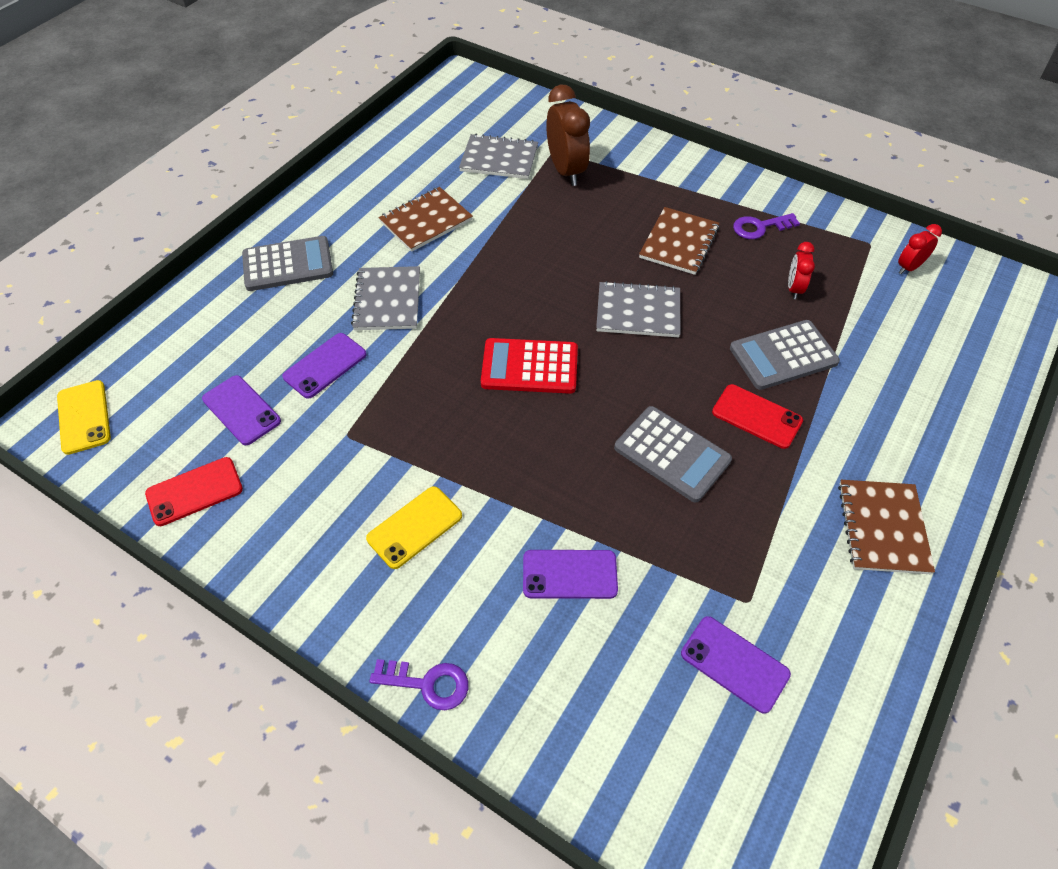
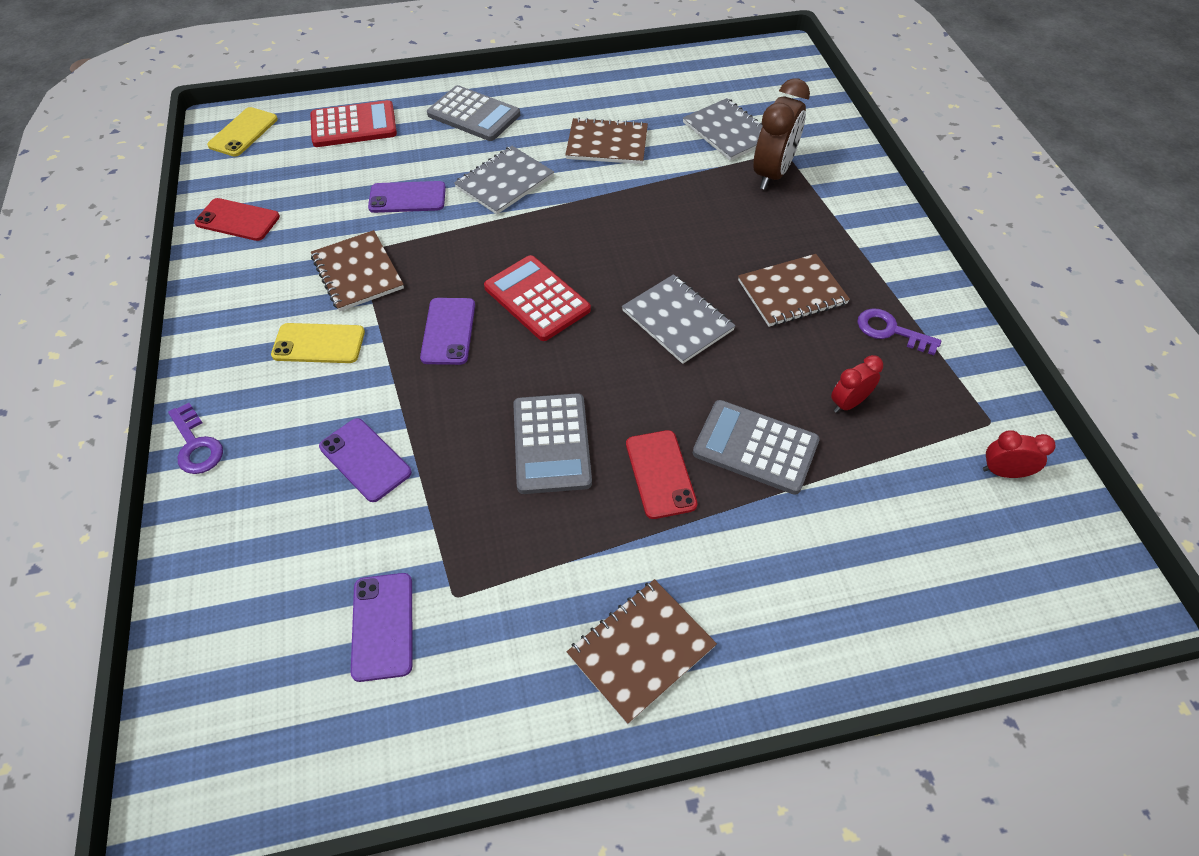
camera: 45 degrees right, 0 degrees up
(190, 340) = (354, 125): none -> red calculator
(241, 410) = (324, 190): purple phone -> purple phone (448, 331)
(367, 451) = (358, 272): none -> brown notebook

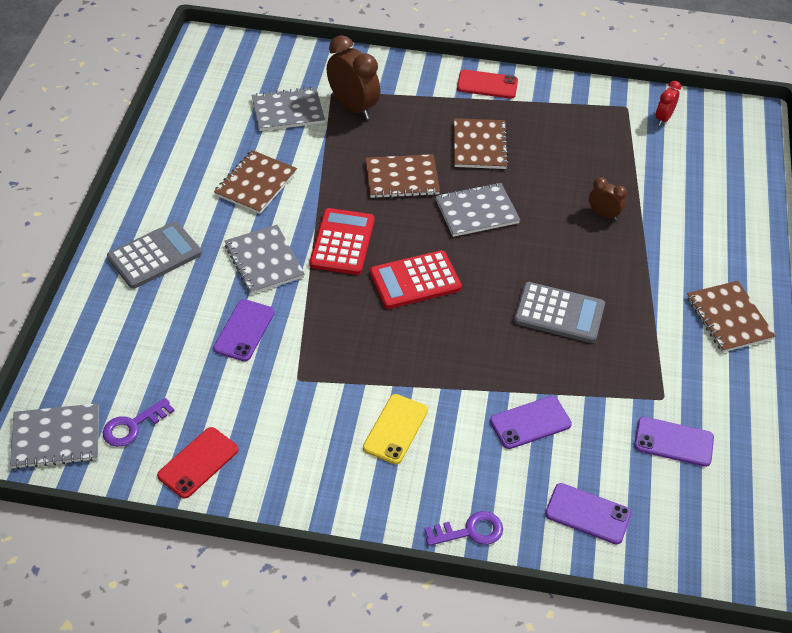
camera: 70 degrees left, 5 degrees down
(243, 132) = (56, 437): yellow phone -> grey notebook
(354, 125) = (108, 346): red calculator -> red calculator (342, 242)
(358, 272) = (323, 386): brown notebook -> brown notebook (402, 178)
(448, 331) = (423, 342): purple phone -> purple phone (588, 514)
(660, 474) = (606, 266): red phone -> red phone (487, 85)
(755, 447) = (603, 214): grey calculator -> brown clock
(848, 403) = (587, 159): red clock -> none
(890, 331) = (537, 115): purple key -> purple key (132, 426)

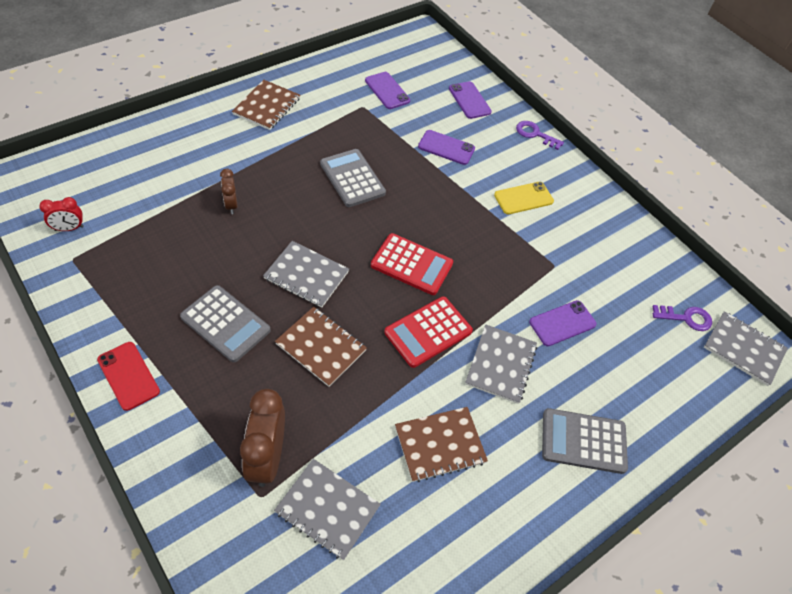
camera: 140 degrees left, 5 degrees up
(198, 462) = (657, 266): red phone -> none
(479, 145) = (225, 324): brown notebook -> grey calculator

